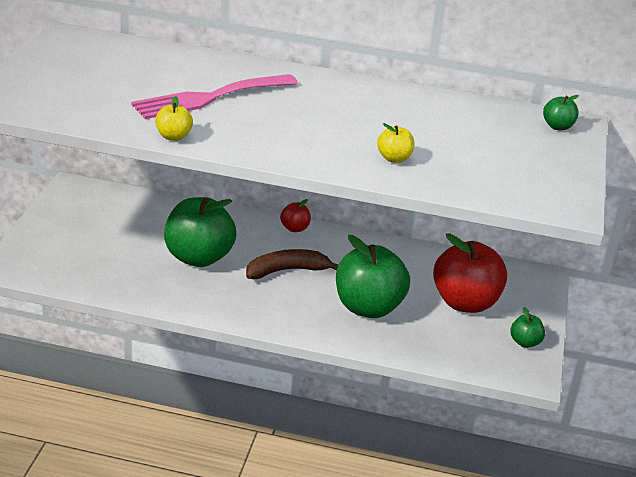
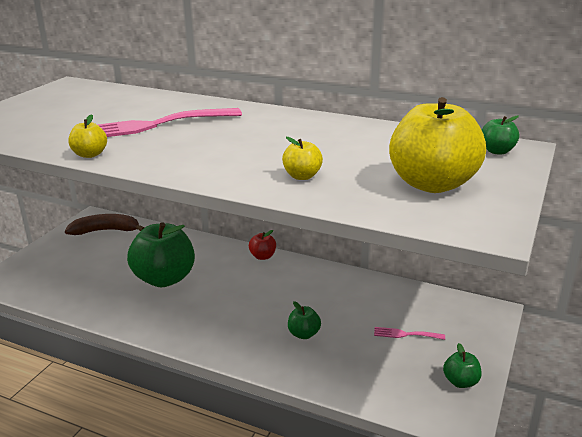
camera: 15 degrees right, 5 degrees down
(287, 271) = (239, 294): brown banana -> brown banana (105, 231)
(368, 308) = (304, 334): green apple -> green apple, size x0.45
(465, 303) = (405, 334): red apple -> pink fork
(511, 165) = (432, 184): none -> yellow apple

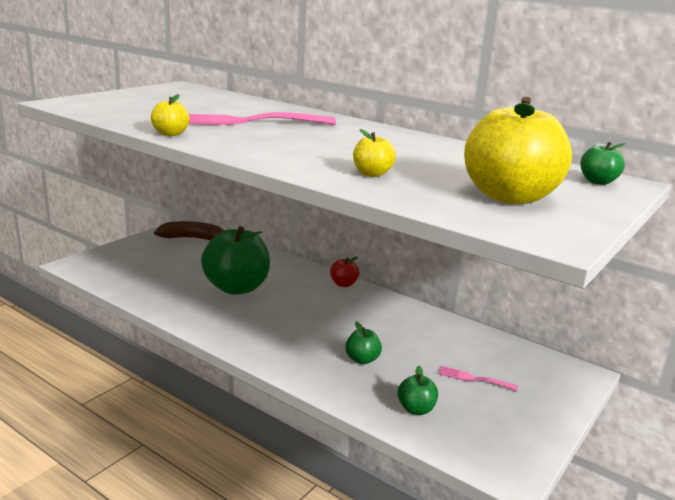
camera: 10 degrees right, 5 degrees down
(460, 382) = (522, 434): green apple -> green apple (416, 409)

